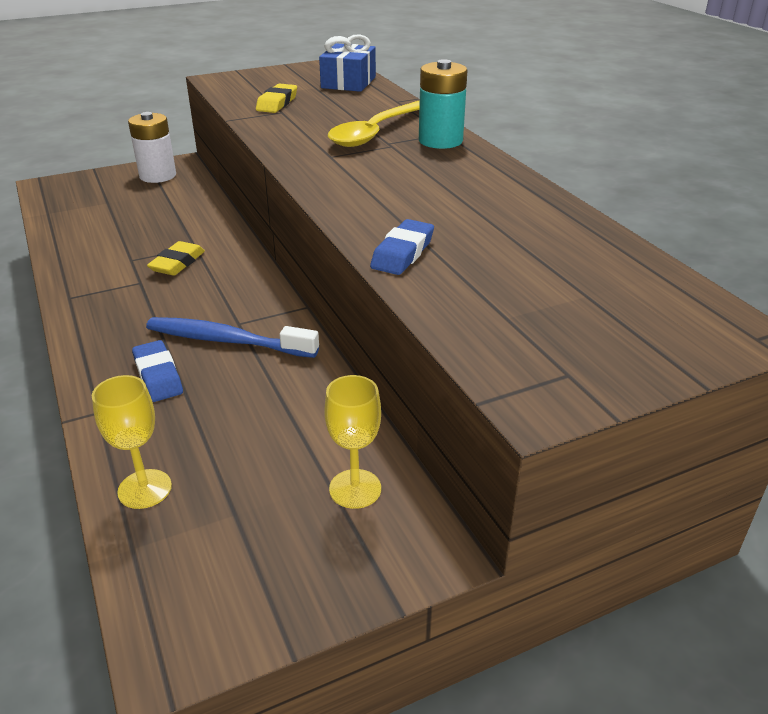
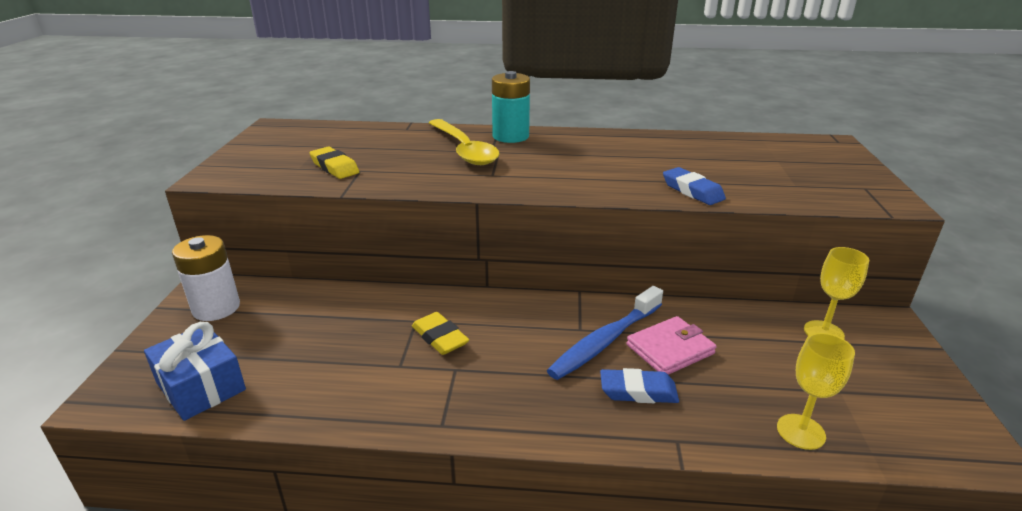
camera: 60 degrees left, 5 degrees down
(239, 381) = (670, 349): none -> pink wallet
(348, 82) = (332, 133): blue gift -> blue gift (201, 386)

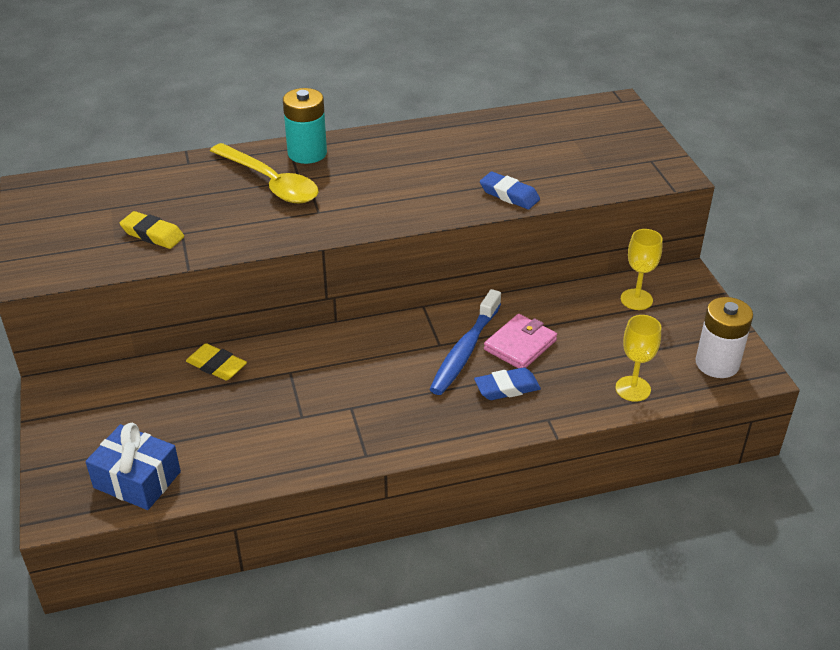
camera: 20 degrees left, 10 degrees up
(216, 308) = (86, 407): white battery -> white battery (717, 363)
(440, 338) = (321, 383): yellow eraser -> yellow eraser (216, 366)

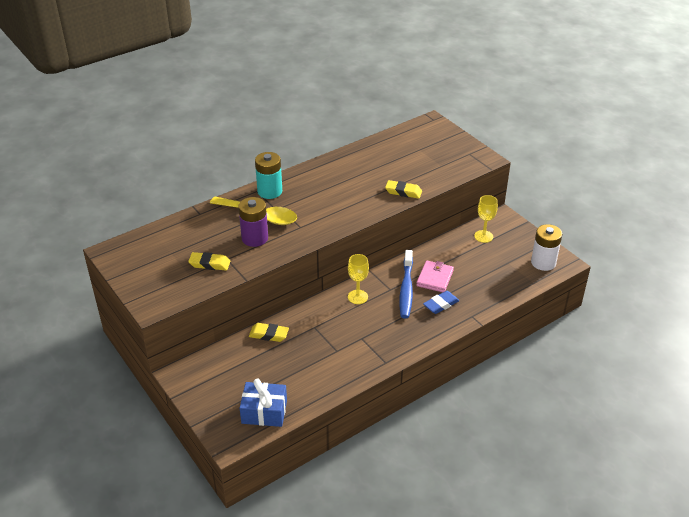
camera: 20 degrees left, 0 degrees up
(241, 213) = (255, 238): none -> purple battery
(509, 195) = (403, 192): blue eraser -> yellow eraser
(633, 389) = (507, 288): yellow goblet -> yellow goblet (357, 297)

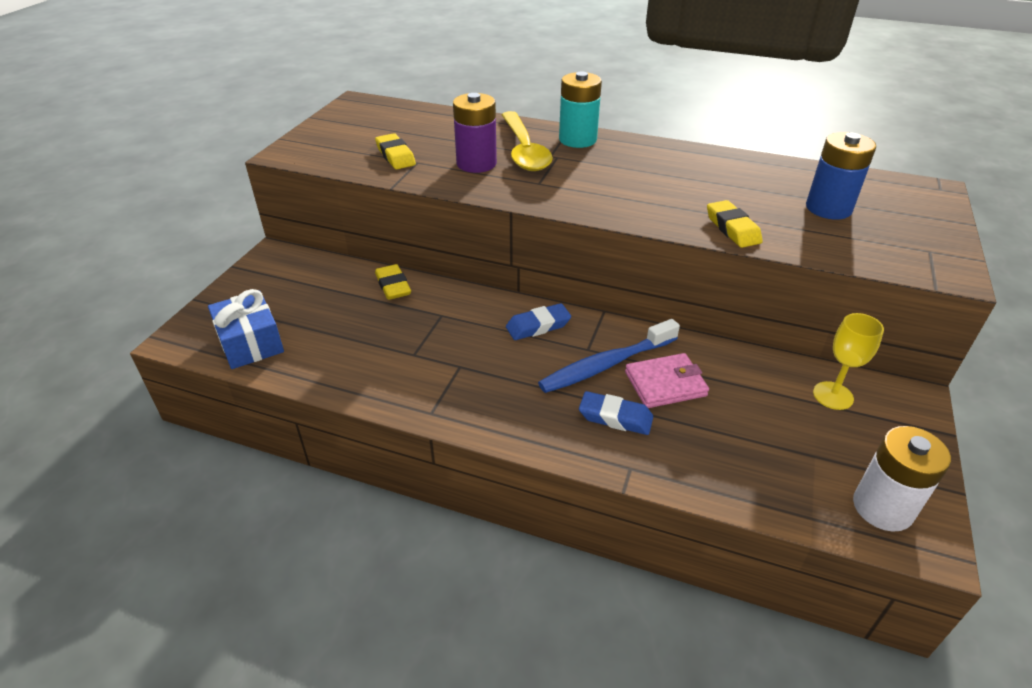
camera: 55 degrees right, 0 degrees up
(357, 297) = (538, 326): yellow goblet -> blue eraser
(416, 157) = (828, 208): none -> blue battery

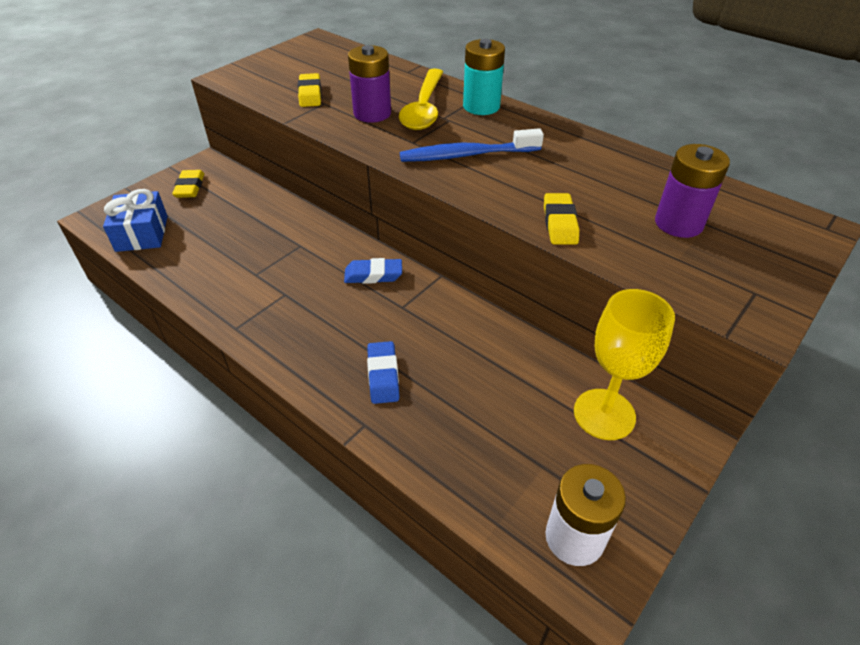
camera: 20 degrees right, 5 degrees up
(393, 286) = (278, 211): yellow eraser -> yellow eraser (190, 187)
(606, 365) = (408, 326): blue toothbrush -> blue toothbrush (466, 155)
(615, 417) = (383, 375): blue eraser -> blue eraser turned 45 degrees clockwise
(665, 384) = (449, 357): pink wallet -> none
(828, 208) = (678, 223): blue battery -> purple battery
(833, 395) = (604, 414): yellow goblet -> yellow goblet, size x1.54

